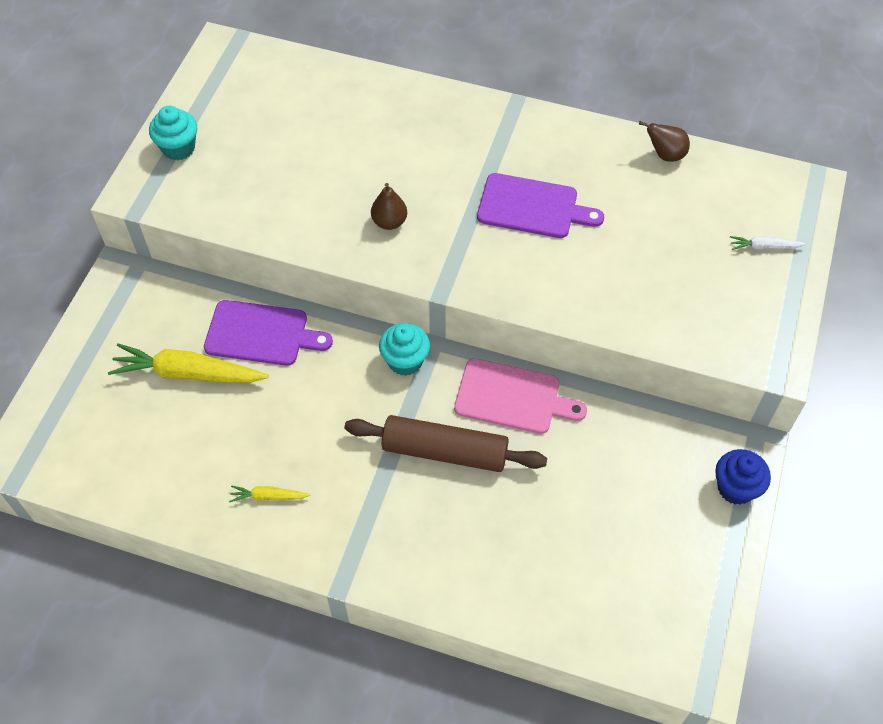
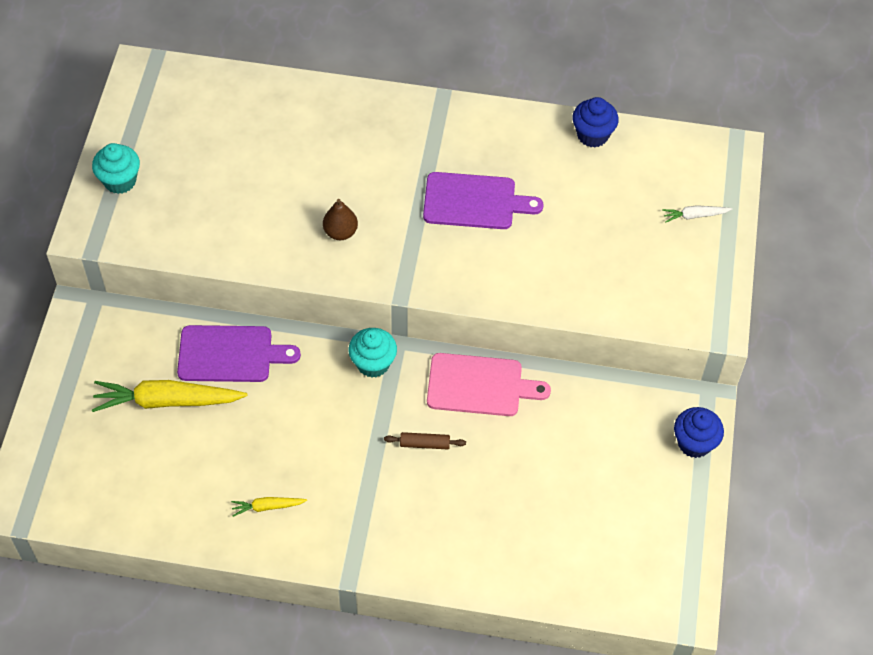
camera: 10 degrees left, 0 degrees up
(445, 451) = (425, 444): brown rolling pin -> brown rolling pin, size x0.43
(665, 155) = (592, 135): brown pear -> blue cupcake

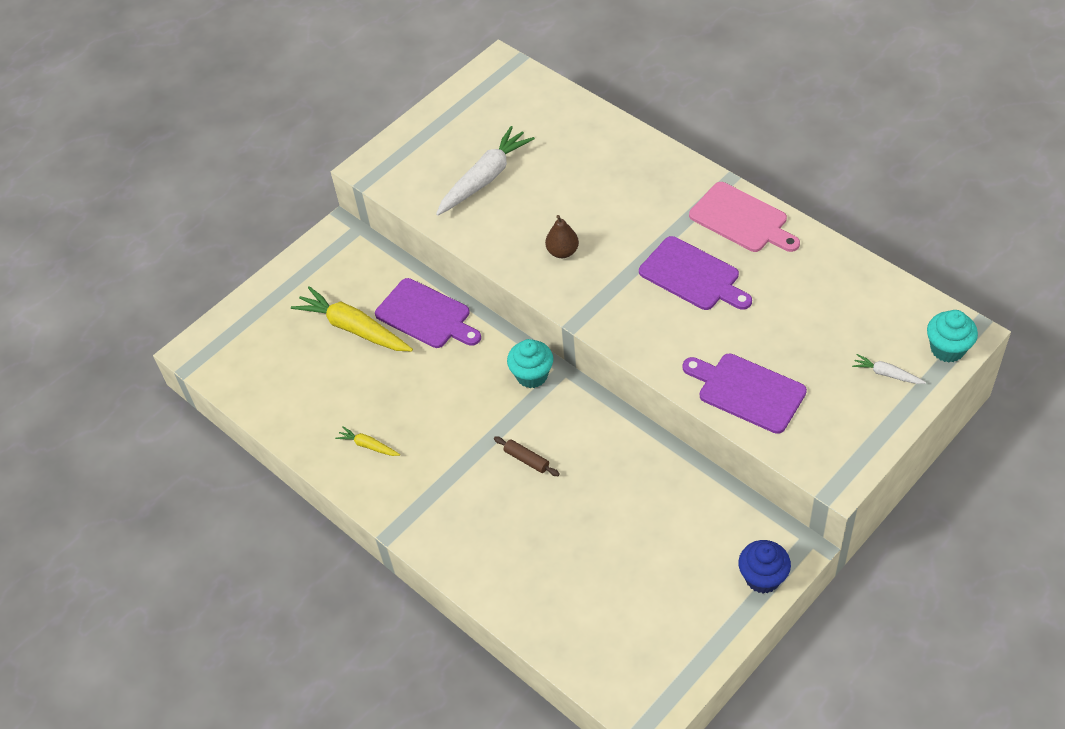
camera: 40 degrees right, 5 degrees down
(120, 181) = (422, 140): turquoise cupcake -> turquoise cupcake (947, 349)
(212, 192) = (485, 178): none -> white carrot
(479, 385) = (607, 435): pink cutting board -> pink cutting board (741, 219)
(592, 135) = (840, 265): blue cupcake -> none
(594, 286) = (747, 391): none -> purple cutting board

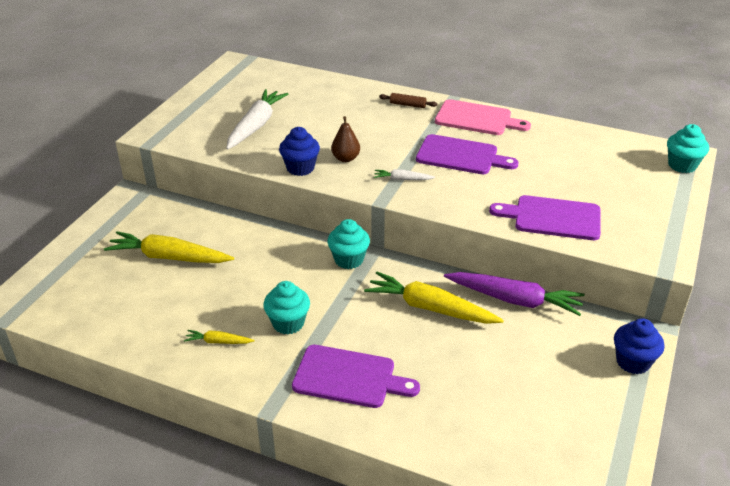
camera: 25 degrees left, 15 degrees down
(426, 315) = (234, 236): purple cutting board -> purple cutting board (349, 377)
(441, 441) = (288, 323): none -> turquoise cupcake
(508, 255) = (300, 168): none -> blue cupcake
(526, 459) = (375, 320): brown rolling pin -> brown rolling pin (408, 105)
(588, 458) = (430, 308): none -> yellow carrot
(680, 471) = (514, 300): none -> purple carrot
(887, 374) = (650, 187): white carrot -> white carrot (402, 179)

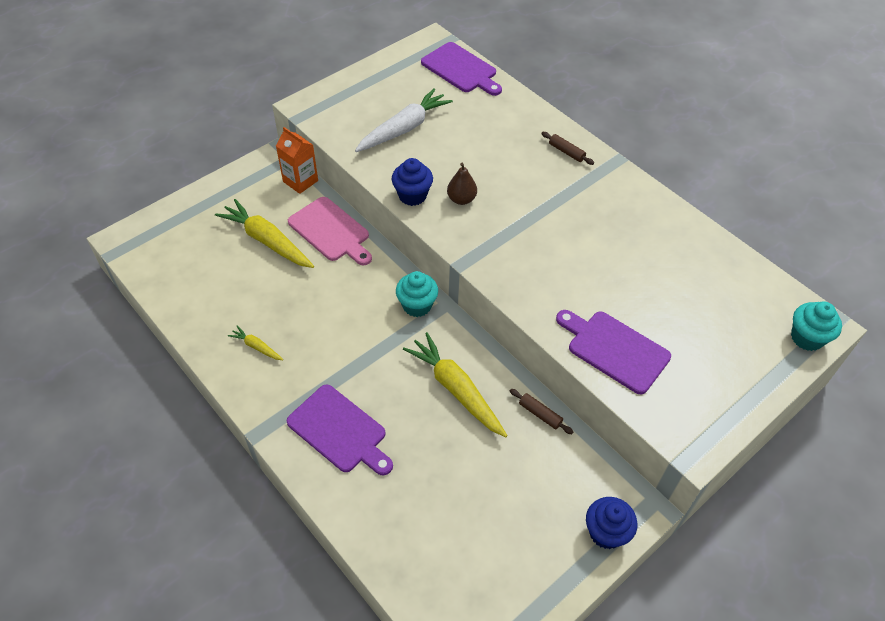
camera: 25 degrees right, 15 degrees up
(170, 203) = (300, 181): none -> orange carton
(288, 323) = (323, 352): turquoise cupcake -> none
(402, 179) = (498, 245): white carrot -> none
(461, 156) = (575, 237): purple cutting board -> purple cutting board (461, 69)
(477, 119) = (625, 195): pink cutting board -> pink cutting board (331, 231)
(514, 300) = (540, 414): purple carrot -> brown rolling pin

